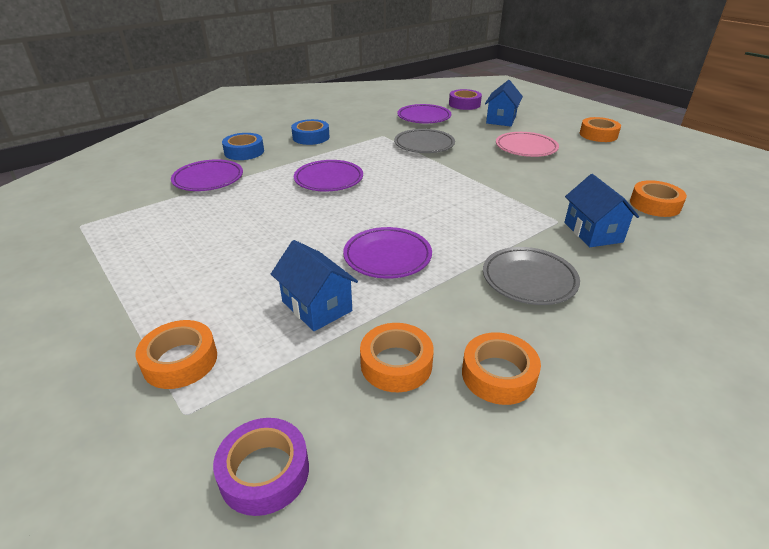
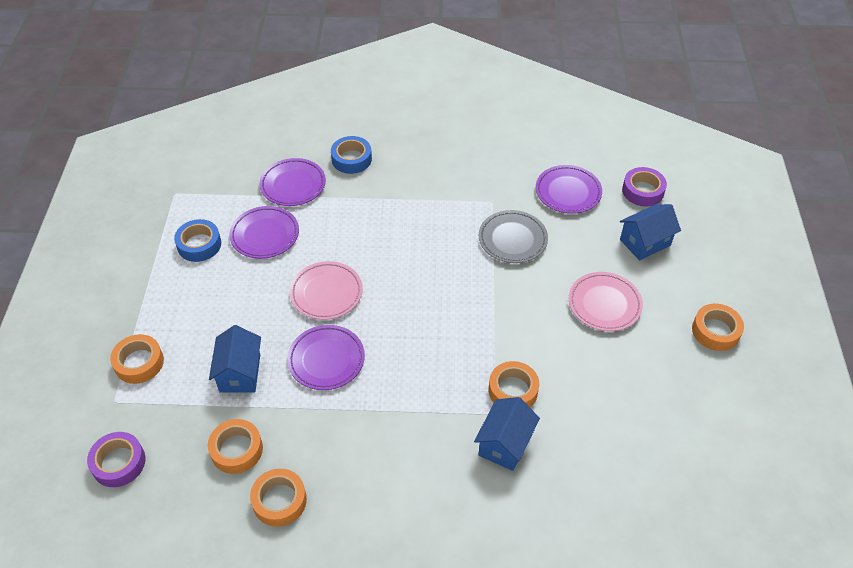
camera: 40 degrees right, 15 degrees up
(311, 137) = (426, 167): blue tape -> blue tape (199, 244)
(327, 221) = (326, 293): none -> pink plate
(329, 179) = (378, 241): purple plate -> purple plate (265, 235)
(529, 279) = (392, 450): grey plate -> none
(655, 204) = (609, 455): orange tape -> orange tape (513, 390)

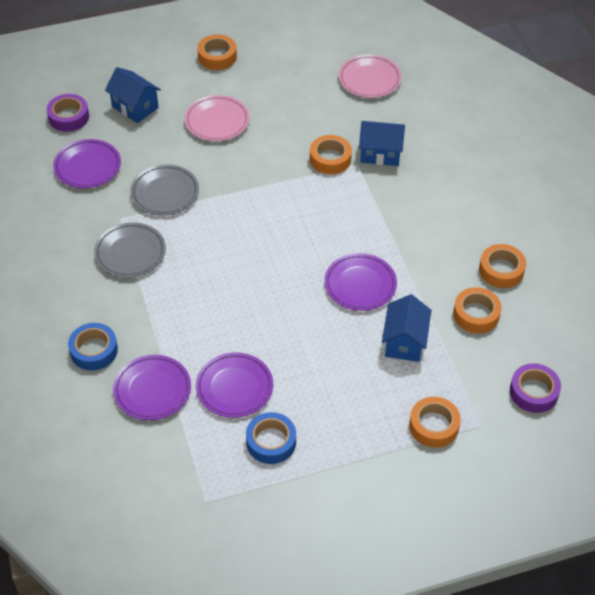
camera: 110 degrees left, 0 degrees up
(240, 373) = (404, 342): blue house -> blue house turned 60 degrees counterclockwise
(326, 293) = (287, 310): pink plate -> pink plate (369, 79)
(446, 200) = (130, 253): none -> grey plate

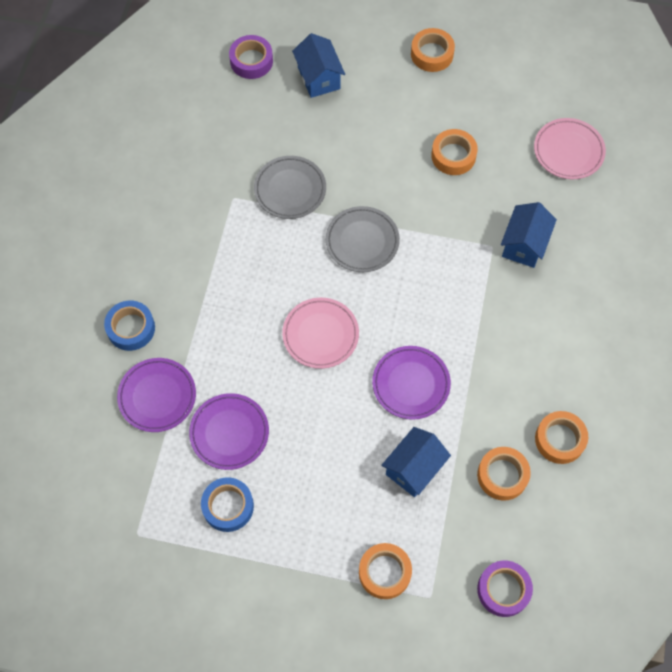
camera: 30 degrees right, 15 degrees up
(87, 167) = (237, 126): purple plate -> none
(130, 253) = (221, 240): grey plate -> grey plate (362, 241)
(217, 121) = (386, 131): pink plate -> pink plate (320, 335)
(330, 159) = (470, 227): orange tape -> orange tape (453, 156)
(380, 153) = (524, 244): blue house -> blue house turned 75 degrees clockwise

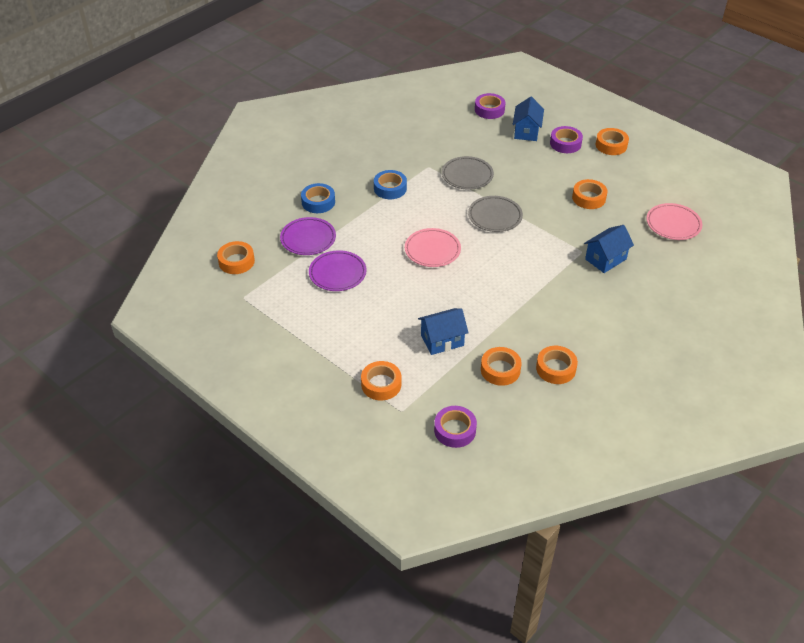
camera: 30 degrees right, 20 degrees down
(90, 482) = (236, 261): none -> orange tape
(228, 506) = (308, 308): blue tape -> blue tape (390, 188)
(377, 76) = (565, 143): none -> purple tape
(411, 384) = (473, 297): purple plate -> none

